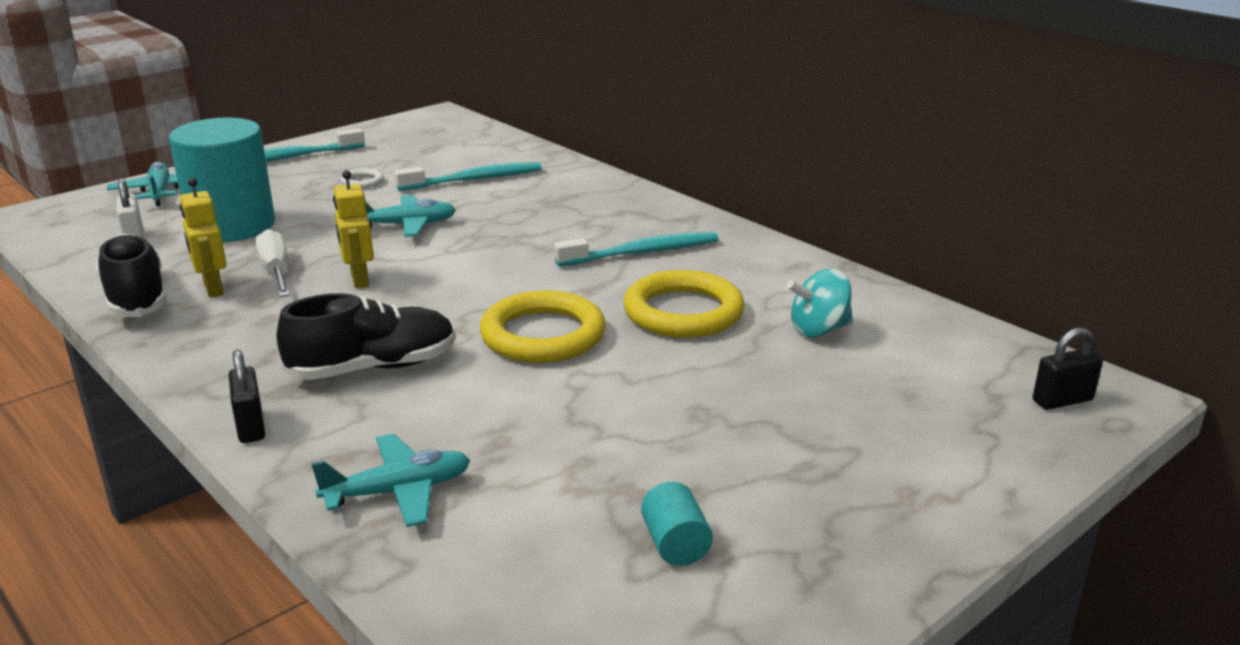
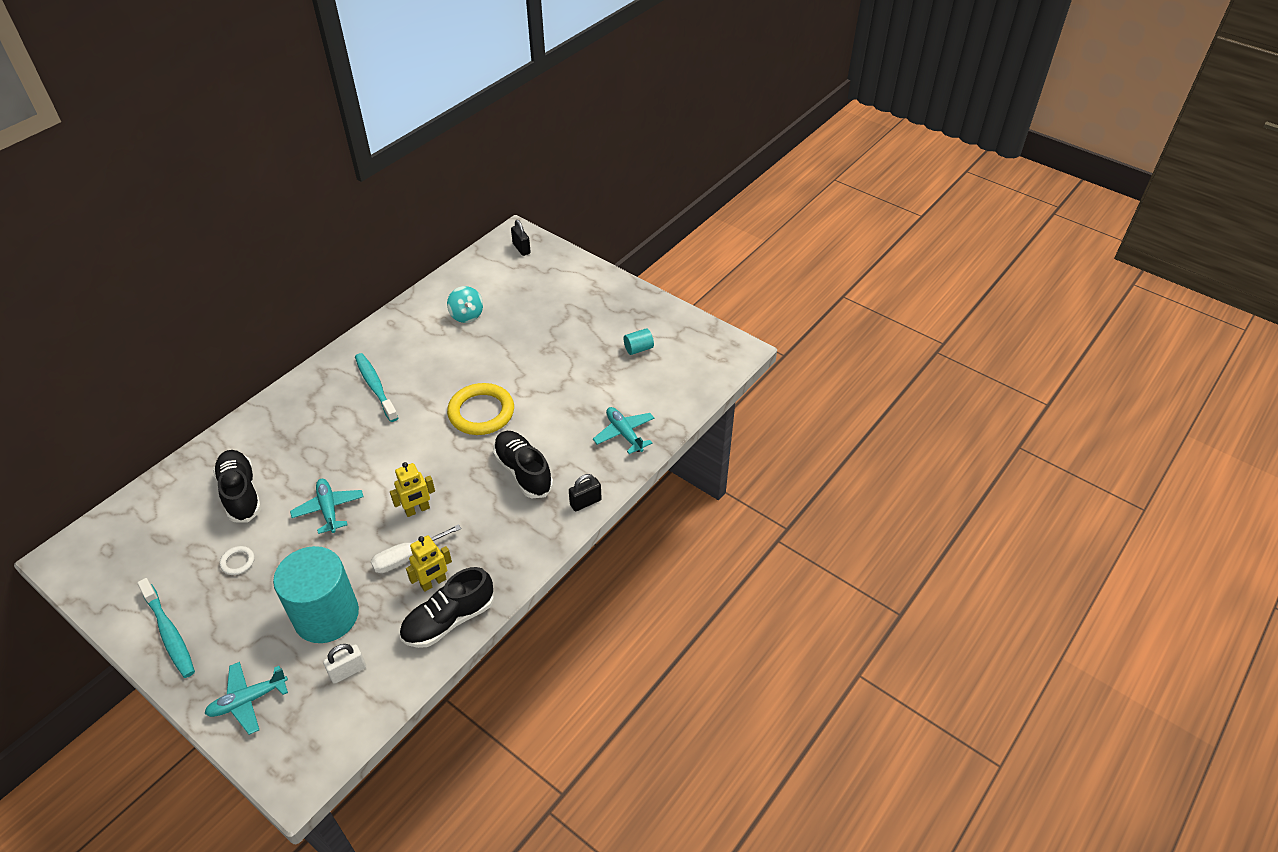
camera: 100 degrees left, 20 degrees up
(473, 180) = (241, 493): turquoise toothbrush -> black shoe
(683, 312) = (451, 363): yellow ring -> none

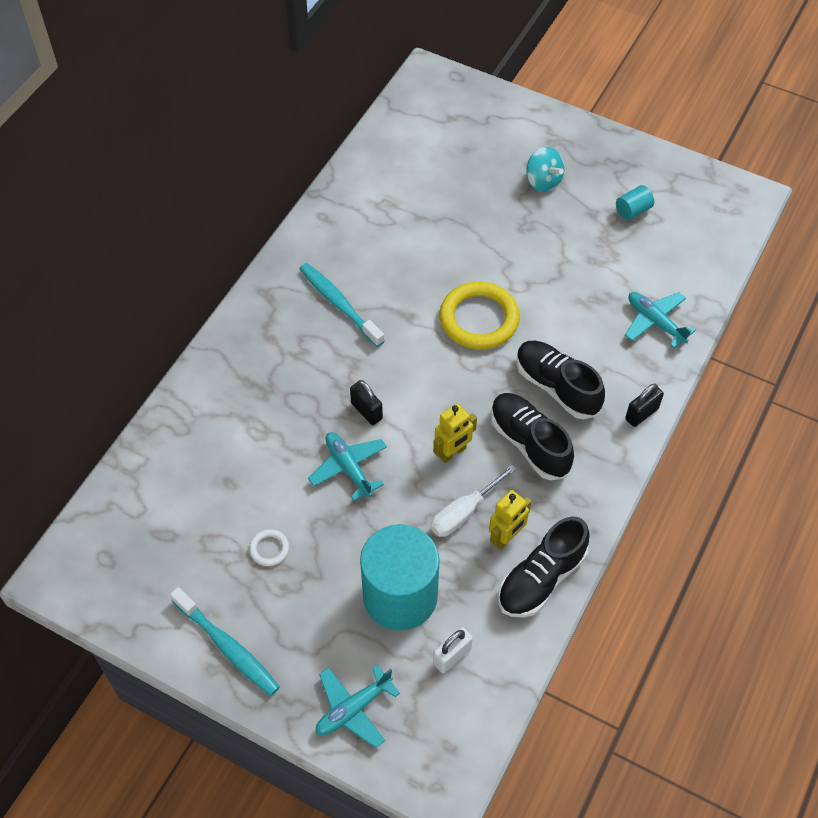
camera: 10 degrees left, 10 degrees up
(241, 493) = (235, 464): black shoe -> black shoe (529, 443)
(466, 315) = (411, 194): turquoise spinning top -> turquoise spinning top (543, 181)
(521, 248) = (443, 94): black padlock -> black padlock (366, 411)

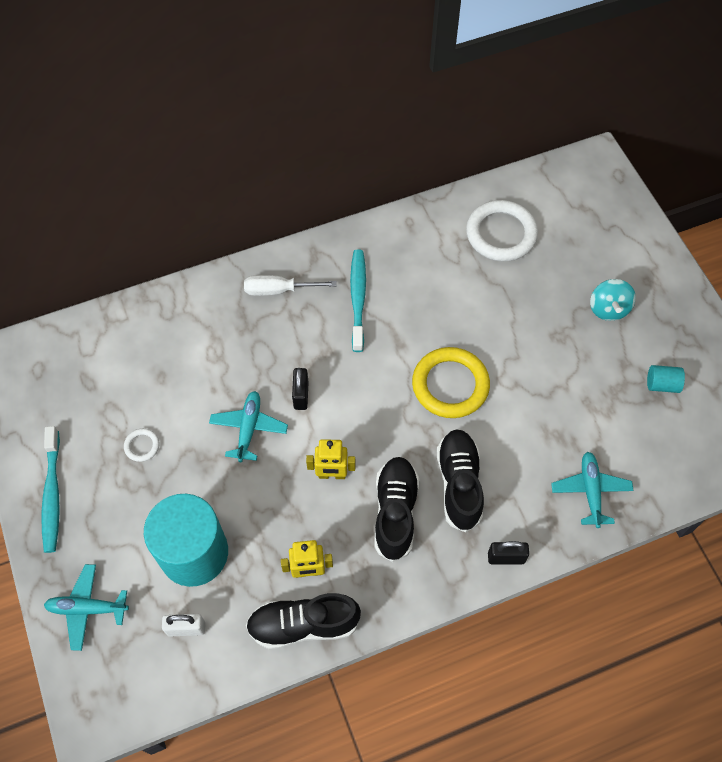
camera: 40 degrees right, 5 degrees up
(407, 178) = (501, 234): none -> white ring
(464, 512) = (297, 527): white screwdriver -> white screwdriver (279, 290)

